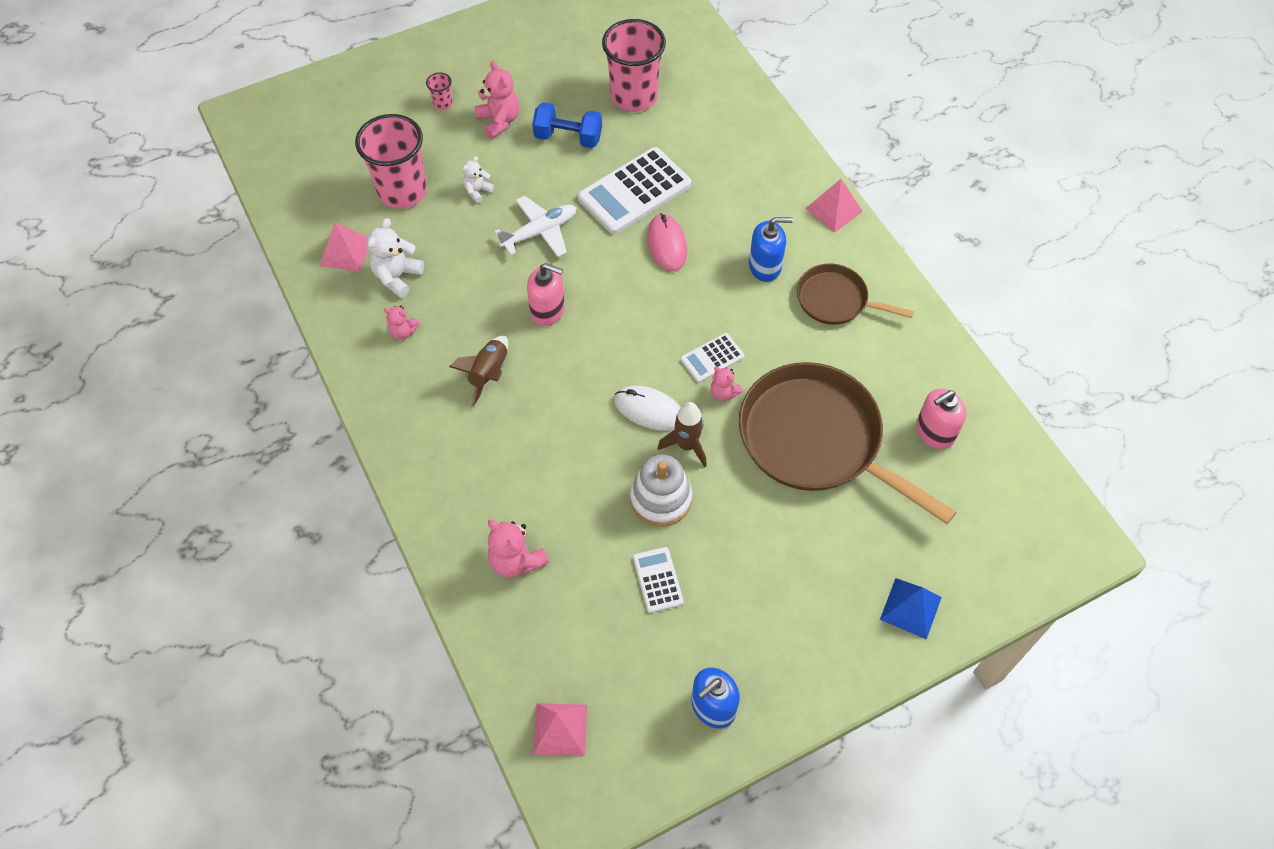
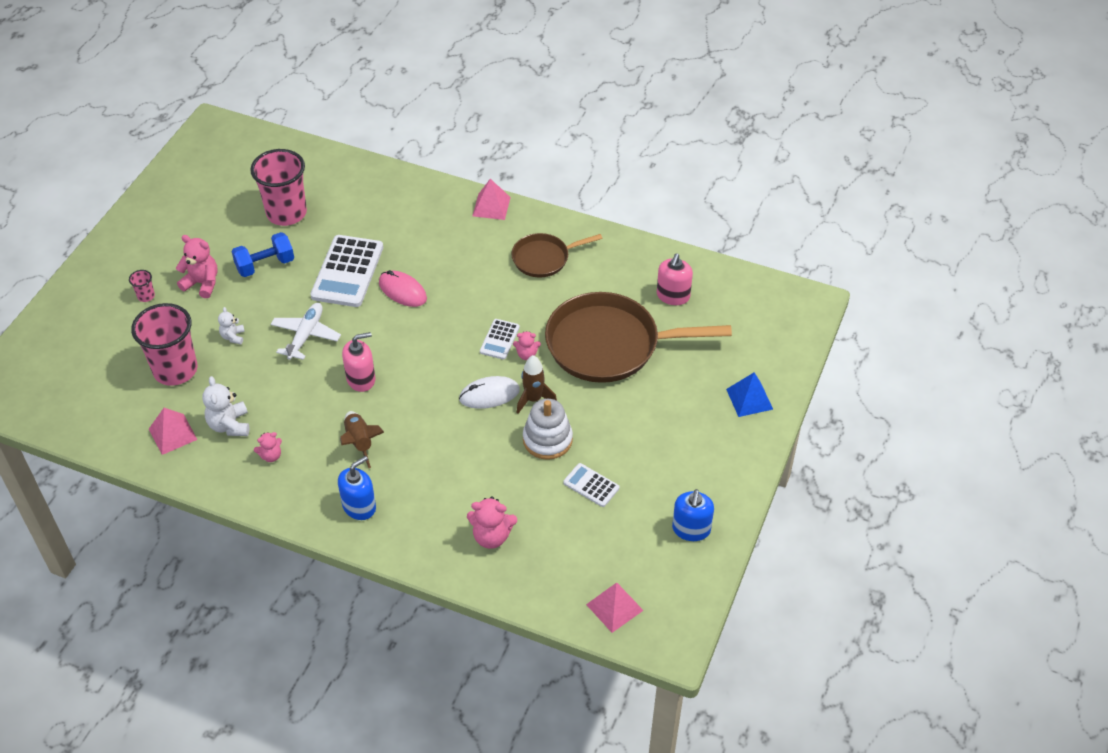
camera: 40 degrees left, 10 degrees down
(765, 266) = (480, 265): blue soap dispenser -> blue soap dispenser (359, 506)

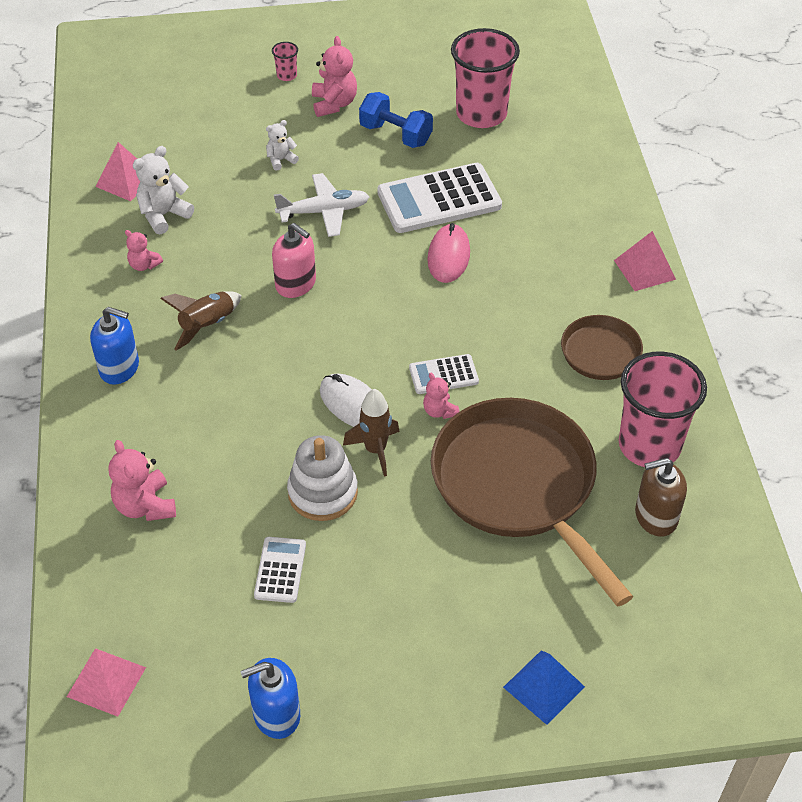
camera: 60 degrees right, 0 degrees up
(175, 370) = (208, 142): pink cup -> pink cup (649, 445)
(673, 296) = (655, 516): pink soap dispenser -> brown soap dispenser

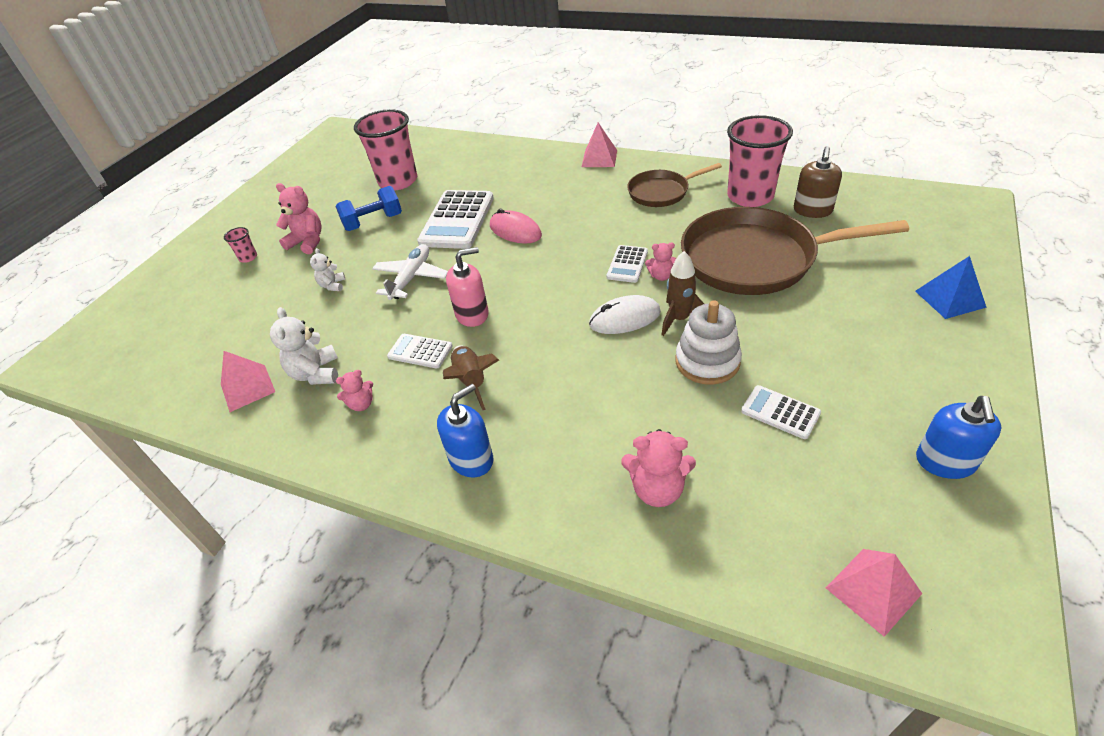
camera: 55 degrees left, 5 degrees down
(226, 271) = (420, 351): none -> white calculator

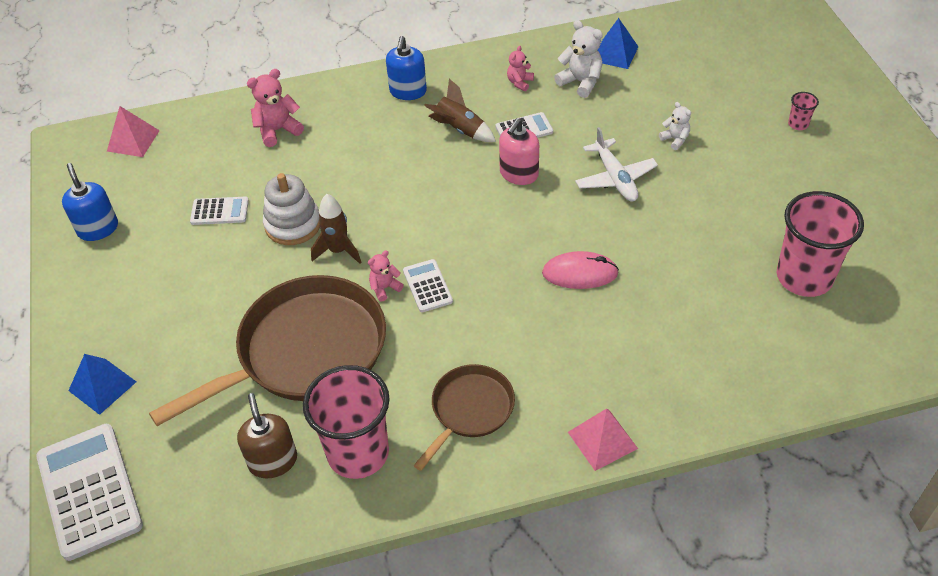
camera: 140 degrees right, 5 degrees up
(247, 388) = (615, 53): pink pyramid -> blue pyramid
(307, 242) = (770, 163): pink teddy bear -> none
(373, 222) = (743, 213): blue dumbbell -> none
(457, 220) = (658, 257): white calculator -> white calculator (89, 491)
(624, 318) = (385, 230): white mouse -> none

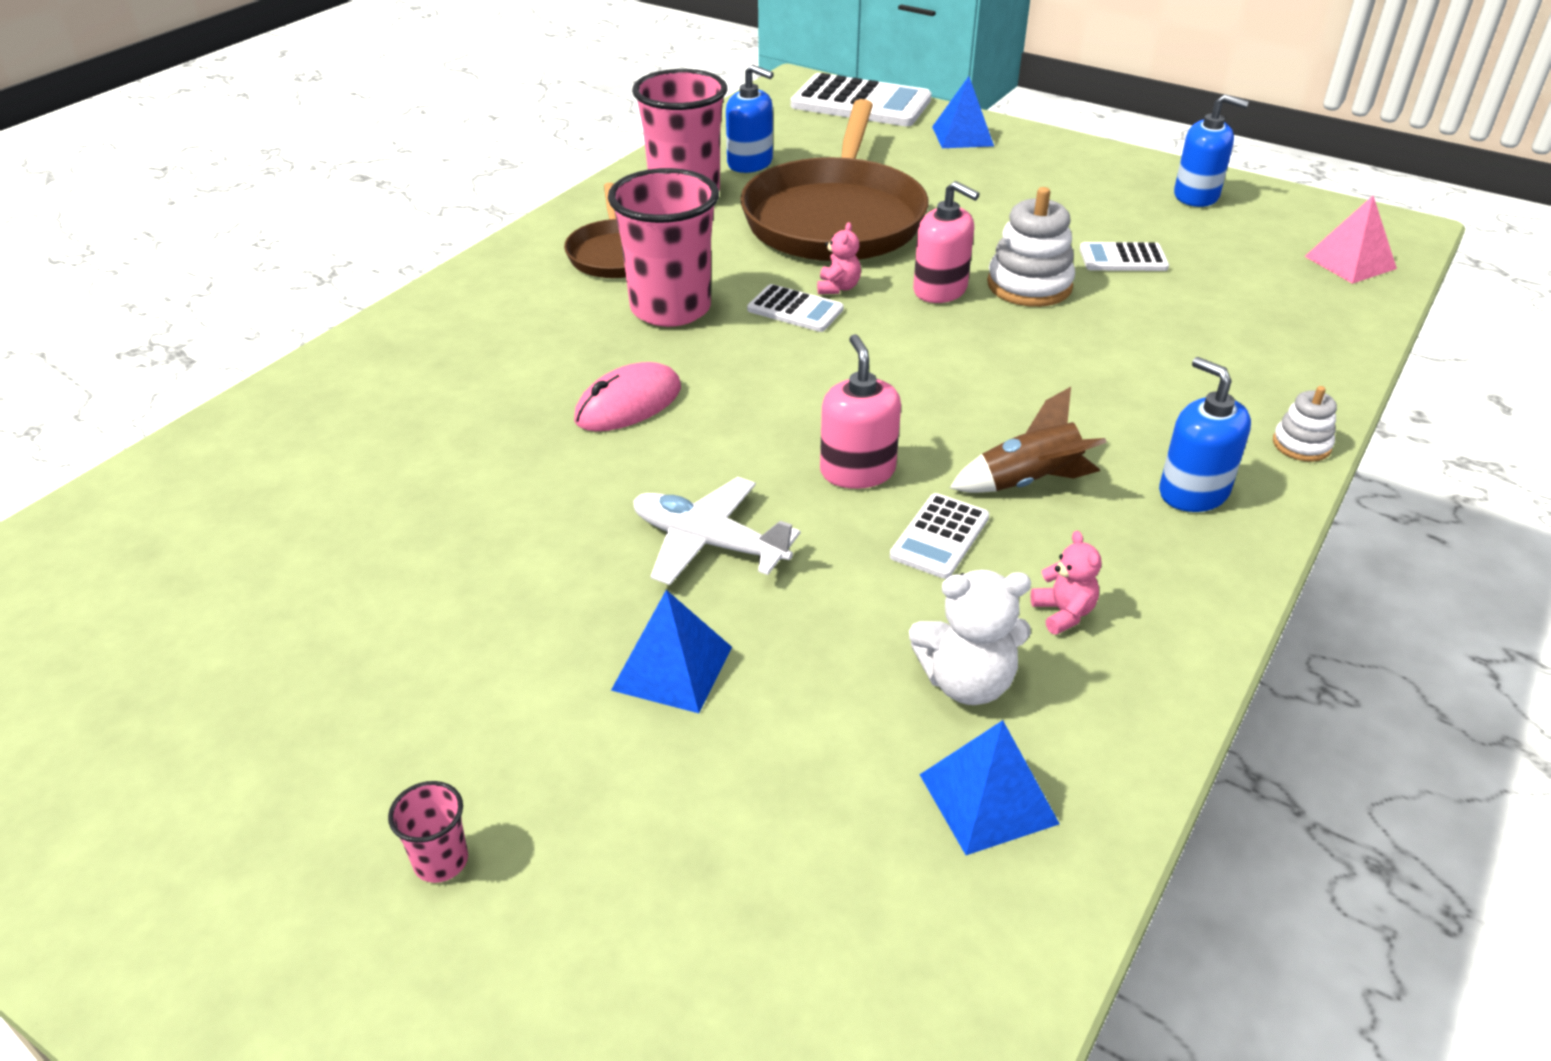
camera: 135 degrees right, 10 degrees down
(220, 211) = (1123, 258): white calculator -> white calculator turned 45 degrees clockwise
(273, 461) = (750, 163): brown soap dispenser -> blue soap dispenser
(278, 130) = (1239, 352): pink teddy bear -> none
(336, 83) = (1301, 445): none -> white stacking toy
(338, 251) = (940, 290): brown rocket -> pink soap dispenser
(602, 440) = (454, 291): pink pyramid -> none
(675, 139) = (672, 668): white teddy bear -> blue pyramid
(804, 277) = (285, 556): pink cup -> pink cup (670, 308)

